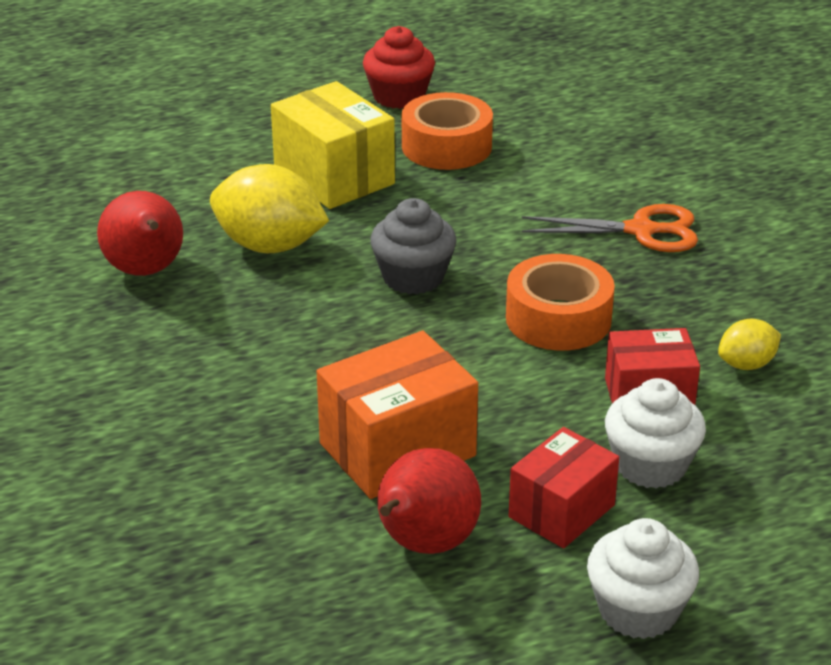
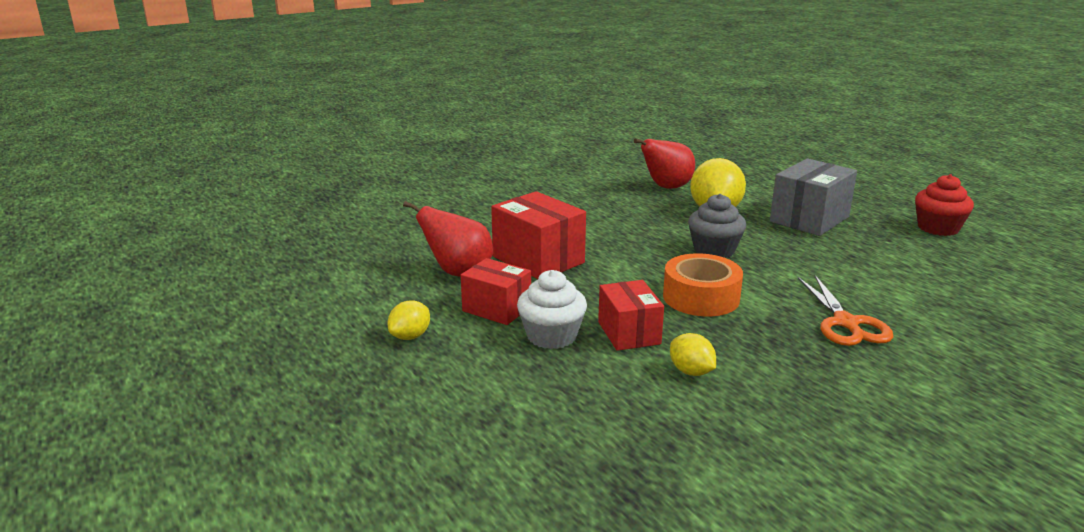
camera: 80 degrees right, 10 degrees down
(334, 176) = (809, 219): yellow box -> grey box
(397, 450) = (538, 260): orange box -> red box
(446, 146) = (888, 248): orange tape -> none
(638, 610) = (410, 336): white cupcake -> yellow lemon

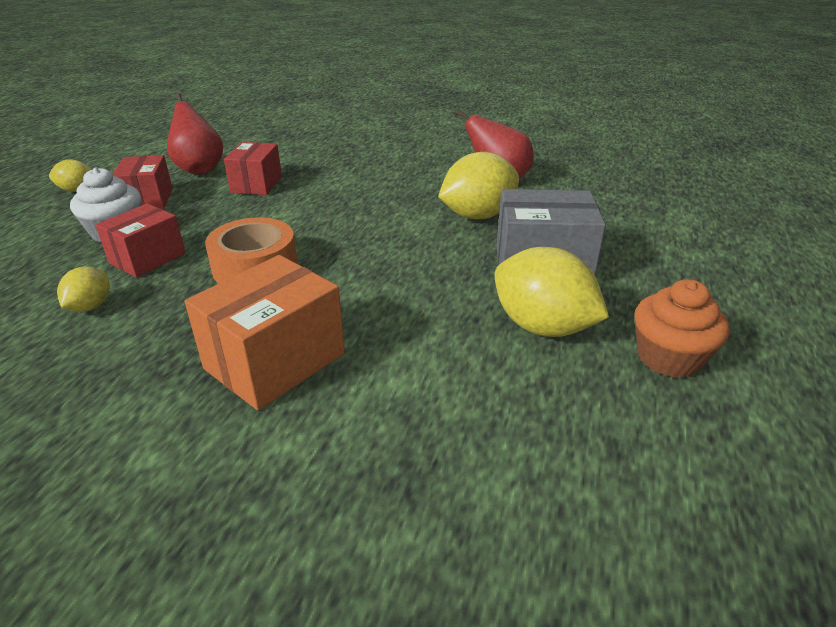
camera: 50 degrees right, 10 degrees up
(538, 260) = (256, 184): red box -> red box, size x0.66
(714, 250) = (376, 242): grey cupcake -> none
(846, 323) = (275, 361): orange scissors -> orange box
(879, 243) = (542, 327): none -> yellow lemon
(938, 228) = (669, 358): red cupcake -> orange cupcake

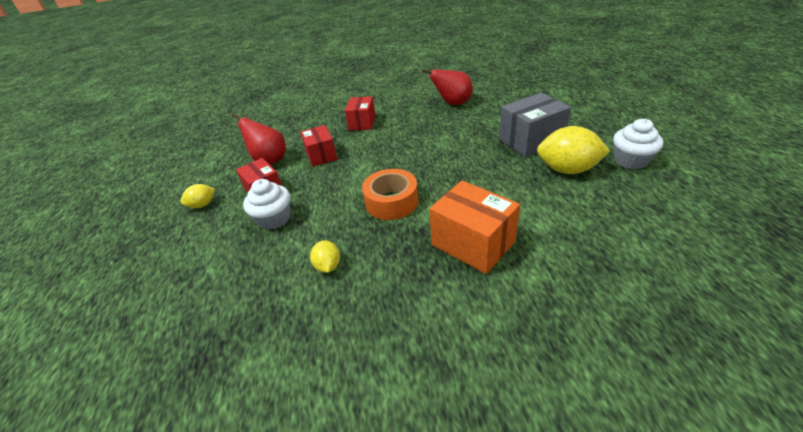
camera: 25 degrees left, 5 degrees up
(147, 258) = (320, 224): red box -> red box (362, 123)
(275, 361) = (473, 243): orange box -> orange box turned 60 degrees counterclockwise
(478, 215) = (468, 127): yellow lemon -> none
(669, 358) = (631, 160): orange cupcake -> white cupcake

